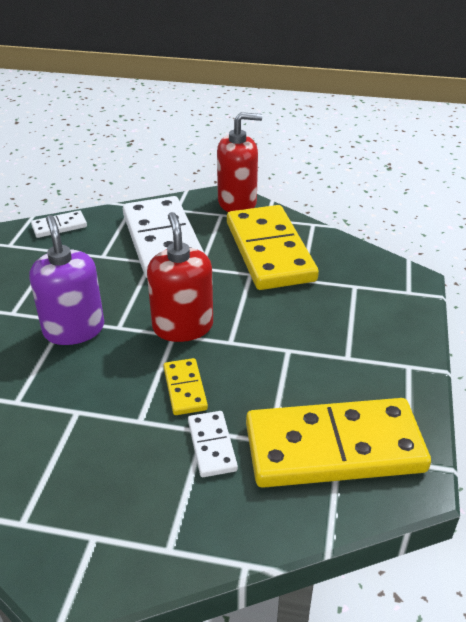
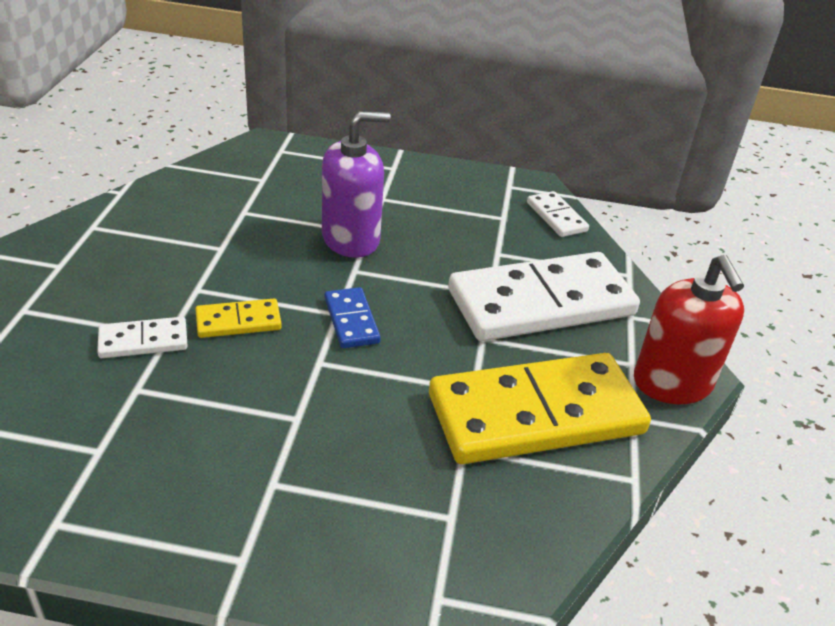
camera: 85 degrees right, 0 degrees up
(183, 326) = (351, 320): red soap dispenser -> blue domino
(334, 447) = (106, 447): yellow domino -> none

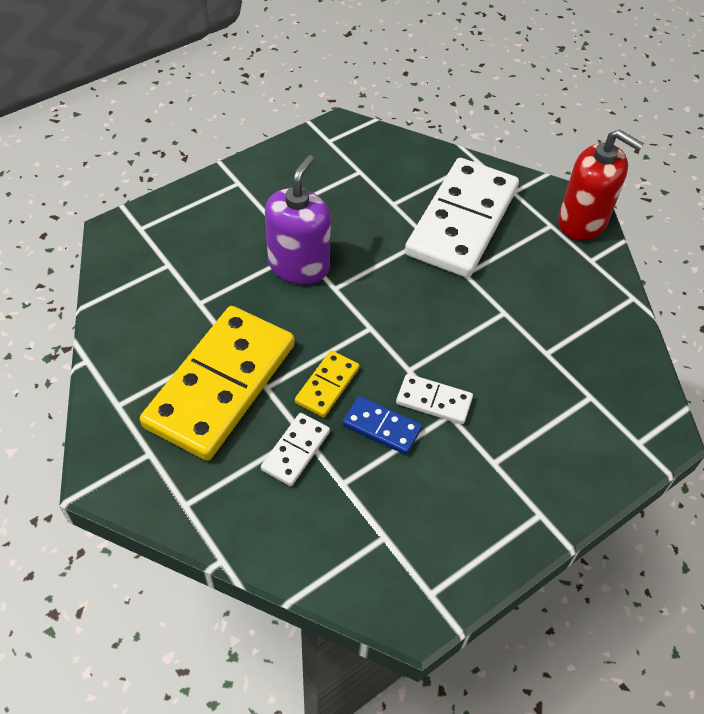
camera: 45 degrees left, 15 degrees up
(351, 320) = (386, 325): blue domino -> blue domino (381, 427)
(536, 415) = (551, 300): yellow domino -> yellow domino (221, 385)
(556, 217) = (388, 145): white domino -> white domino (434, 401)

